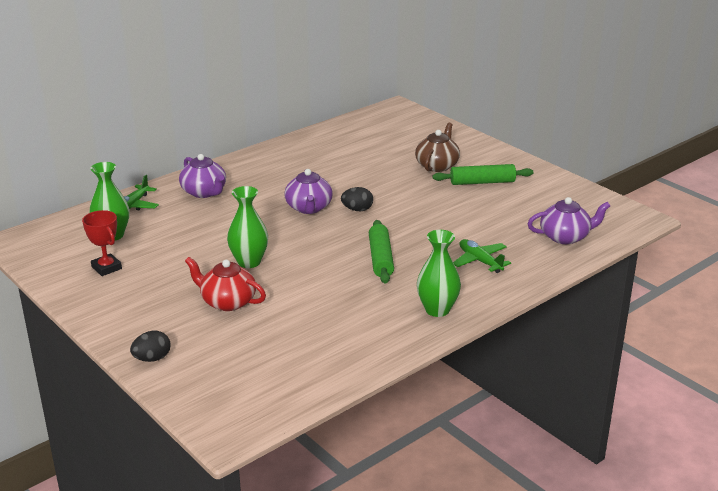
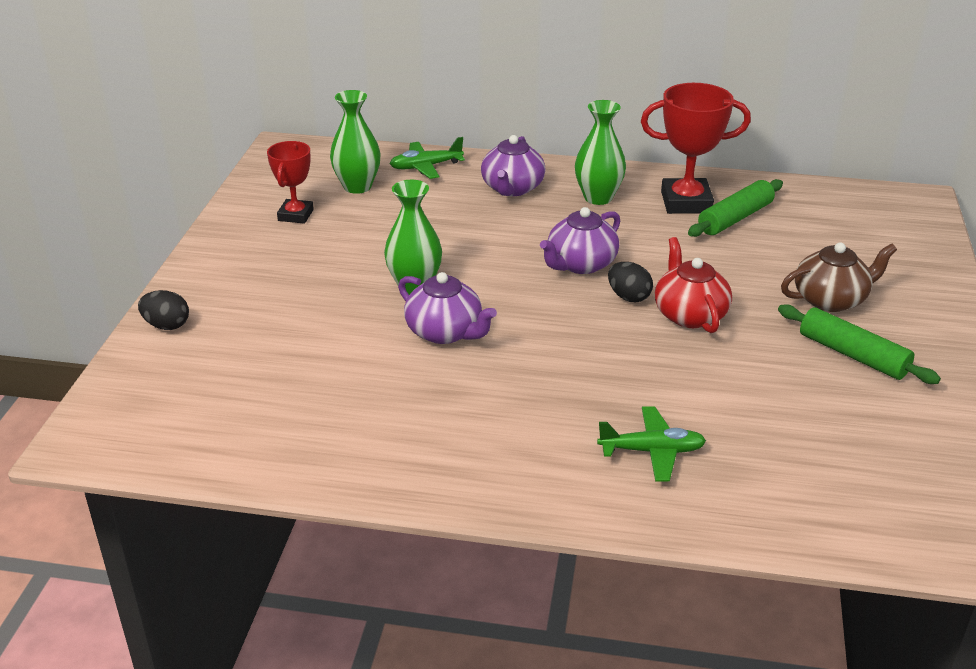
camera: 50 degrees right, 5 degrees up
(227, 302) = (320, 314): red teapot -> red teapot (689, 314)
(303, 156) = (686, 202): none -> red trophy
(380, 258) = (545, 369): green rolling pin -> green rolling pin (735, 218)
(437, 310) = (489, 472): green vase -> green vase (598, 198)
(480, 261) = (652, 451): green plane -> green plane turned 75 degrees clockwise
(565, 237) = (832, 500): purple teapot -> purple teapot (445, 332)

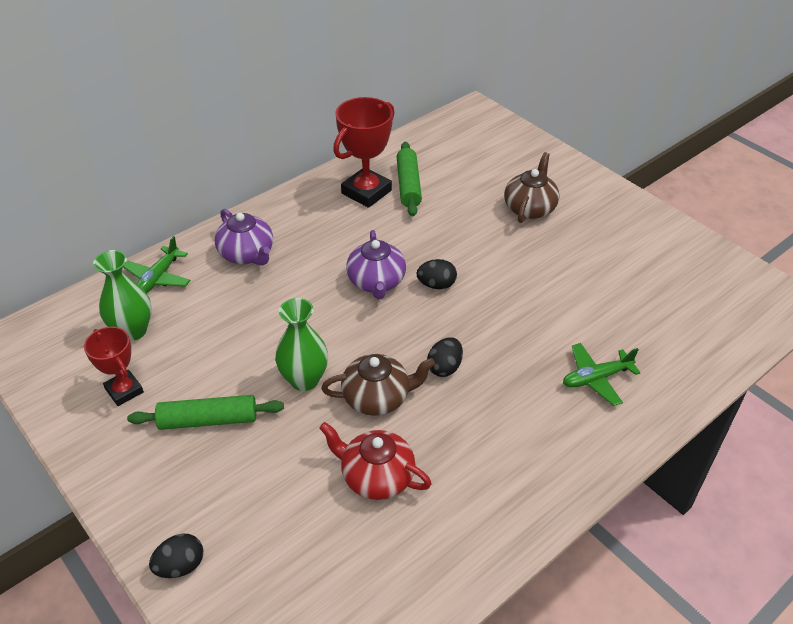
camera: 50 degrees left, 10 degrees up
(445, 332) = (377, 398): purple teapot -> brown teapot
(531, 351) = (444, 367): none -> black egg
(598, 198) = (312, 224): green vase -> none
(652, 451) = (596, 378): green plane -> green plane turned 150 degrees counterclockwise
(689, 314) = (483, 272): red teapot -> red teapot (376, 476)
(852, 355) = (587, 237): green rolling pin -> green rolling pin (208, 420)

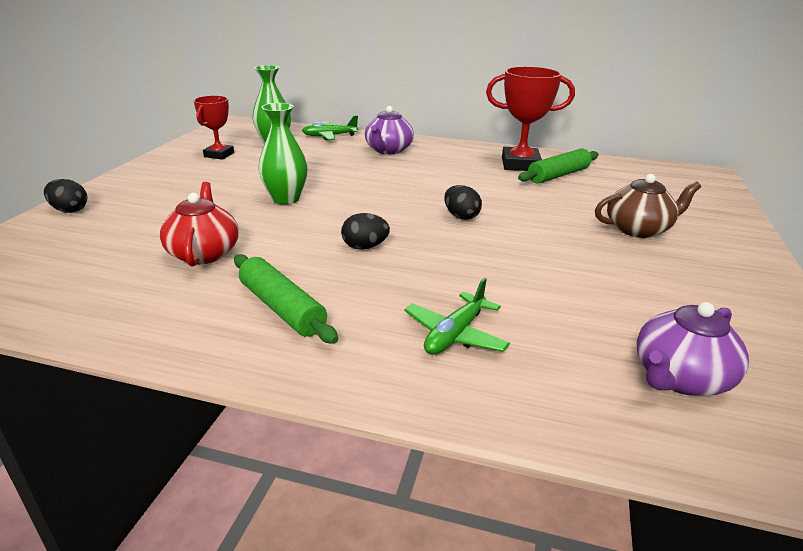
camera: 55 degrees right, 15 degrees down
(208, 420) = (214, 182): green rolling pin -> green rolling pin (282, 308)
(376, 282) = (426, 194): purple teapot -> purple teapot (679, 378)
(377, 398) = (295, 229): brown teapot -> none
(596, 378) = (455, 334): green plane -> green plane turned 90 degrees counterclockwise

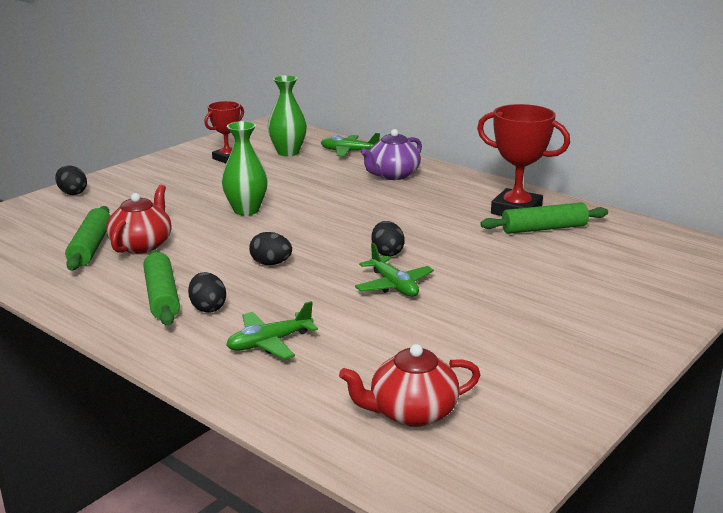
camera: 25 degrees right, 5 degrees down
(142, 267) = (90, 247): none -> green rolling pin
(347, 309) = (208, 308): none -> black egg
(503, 246) = (394, 285): none -> green plane
(638, 229) = (553, 296): brown teapot -> none
(679, 378) = (411, 412): purple teapot -> red teapot

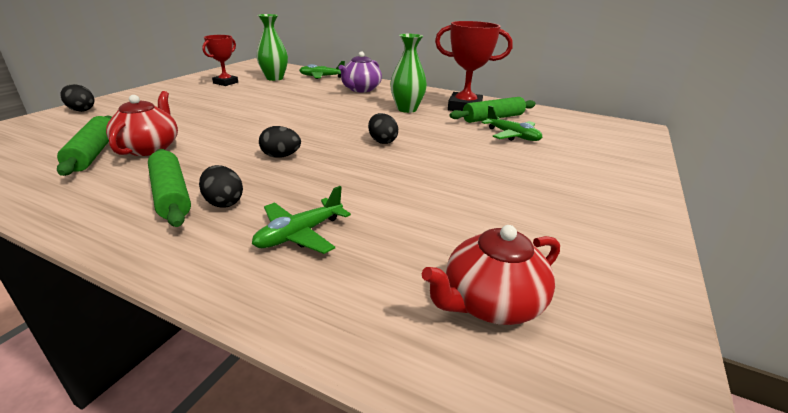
camera: 15 degrees left, 5 degrees up
(246, 210) = (248, 116): green vase -> green vase (407, 109)
(394, 285) = (401, 167): green plane -> green plane (512, 136)

